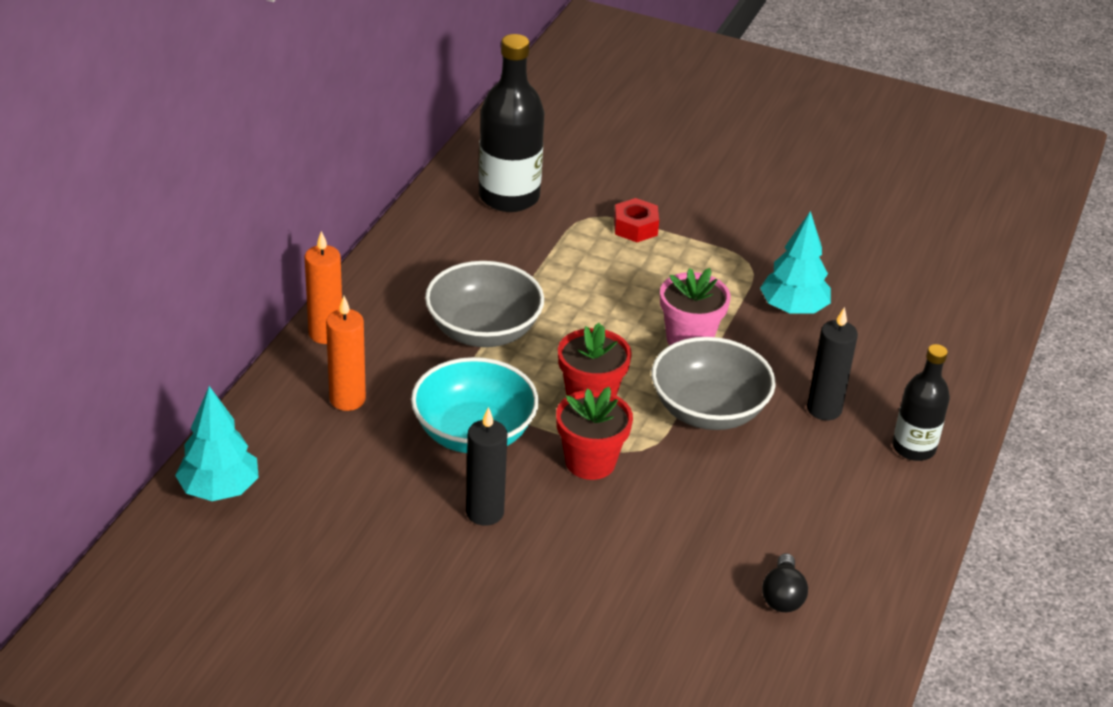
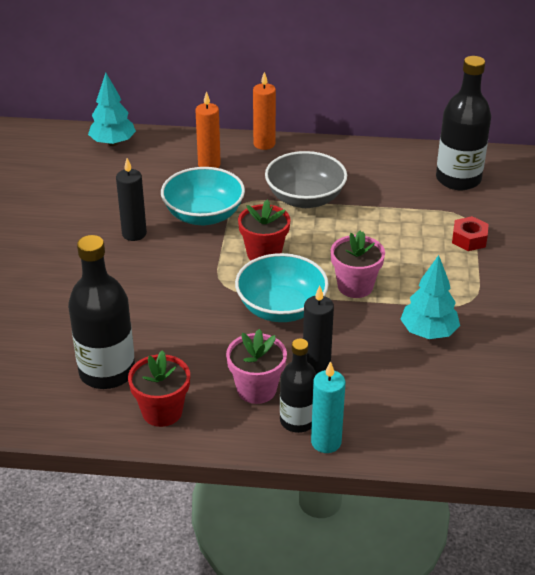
camera: 75 degrees right, 0 degrees up
(590, 462) = (200, 265): red flower pot -> red flower pot (162, 411)
(708, 410) = (281, 308): grey bowl -> turquoise bowl
(782, 596) = (107, 372): black light bulb -> black bottle
(852, 468) = (256, 389): none -> pink flower pot
(952, 435) = (326, 442): none -> turquoise candle

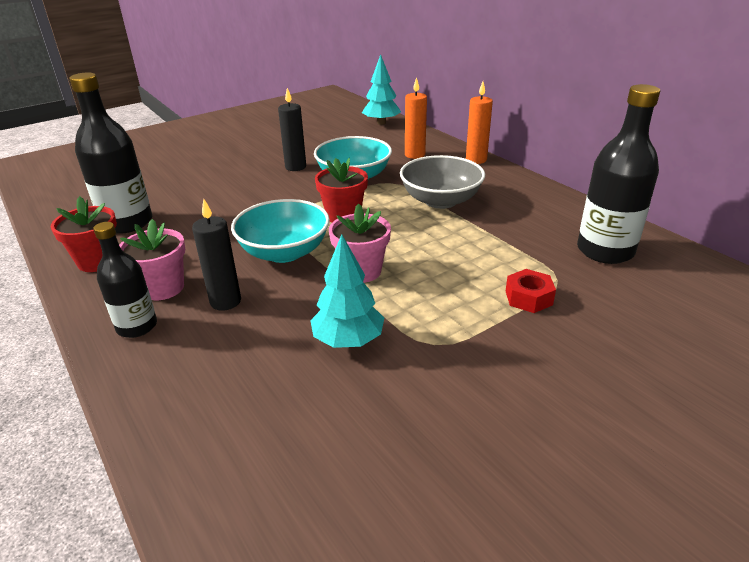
camera: 50 degrees right, 5 degrees down
(326, 442) = (117, 356): turquoise candle -> none

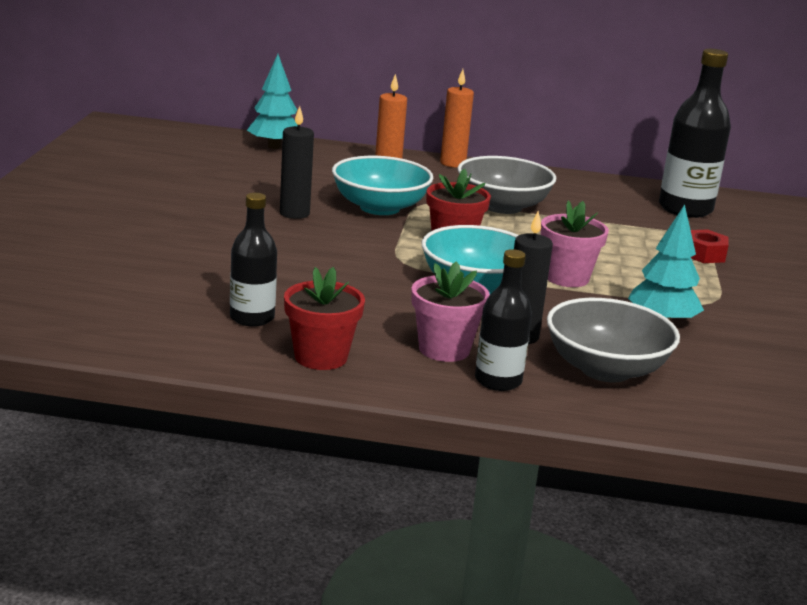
camera: 50 degrees left, 10 degrees down
(127, 223) = (252, 318): black bottle -> black bottle, size x0.62
(216, 357) = (605, 369): none -> grey bowl

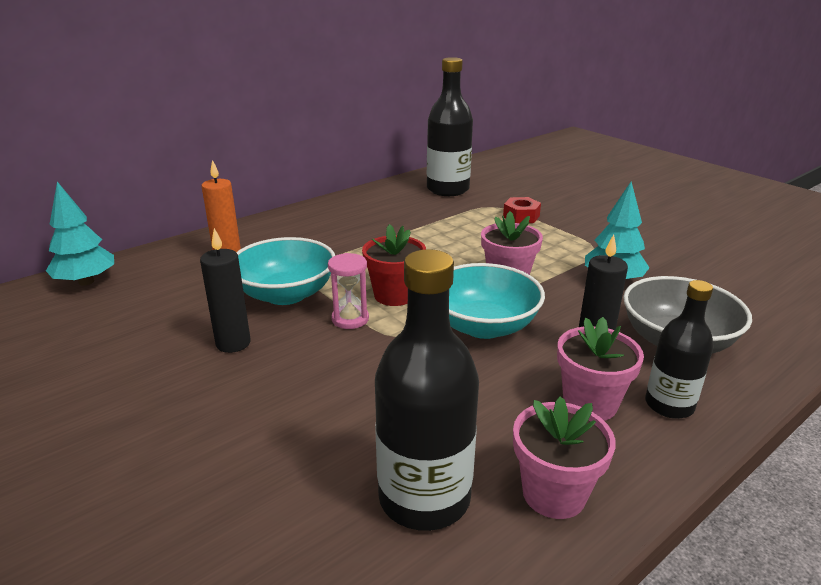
camera: 45 degrees left, 5 degrees up
(252, 318) = (424, 498): black bottle -> black bottle, size x1.63
(321, 357) = (554, 493): red flower pot -> pink flower pot
(391, 238) = (350, 319): none -> pink hourglass
(453, 163) = (258, 224): orange candle -> none
(502, 206) = (359, 243): grey bowl -> none

